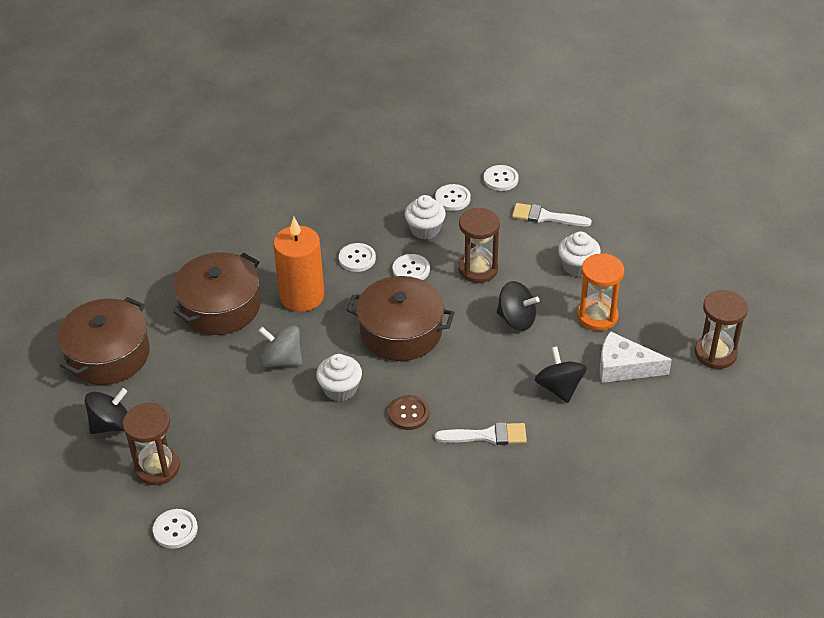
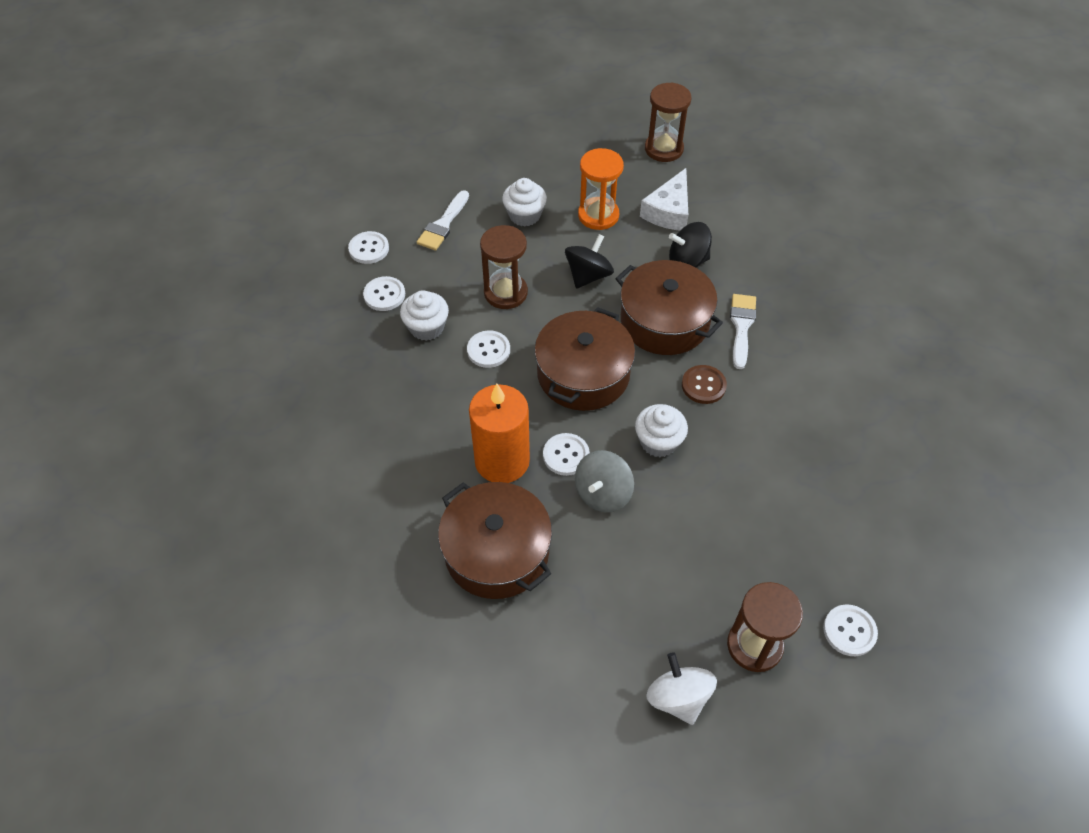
camera: 80 degrees left, 10 degrees up
(108, 355) = (552, 697): brown pot -> brown pot (664, 321)
(111, 425) = (678, 698): black spinning top -> white spinning top
(357, 258) = (454, 398): white button -> white button (566, 455)

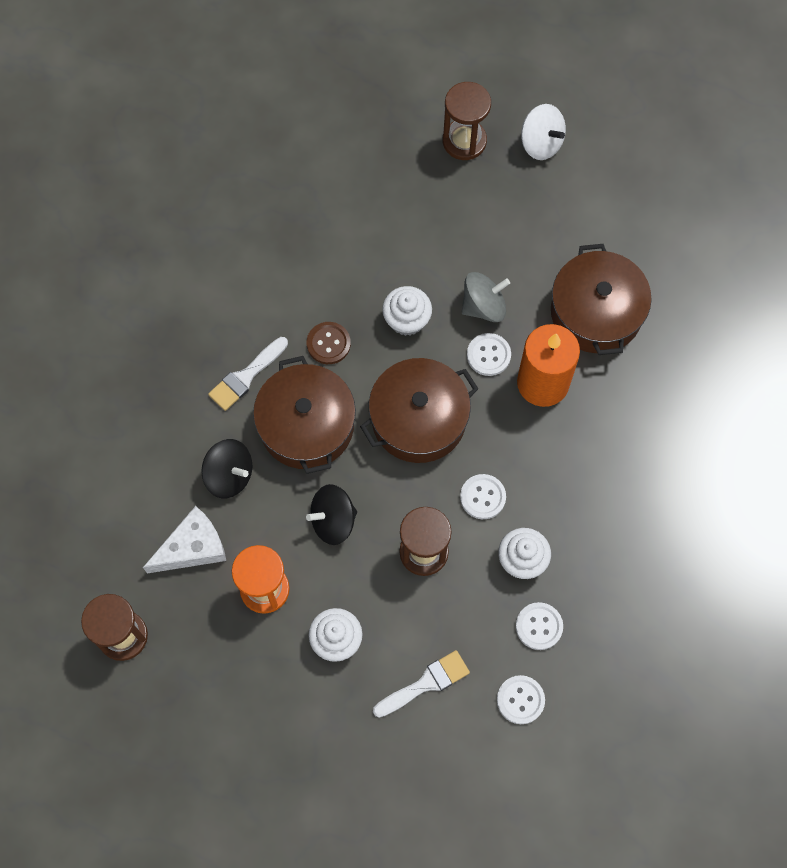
camera: 145 degrees left, 15 degrees up
(678, 698) = (541, 143): white spinning top -> white spinning top turned 60 degrees counterclockwise
(849, 631) = (393, 111): white button -> none

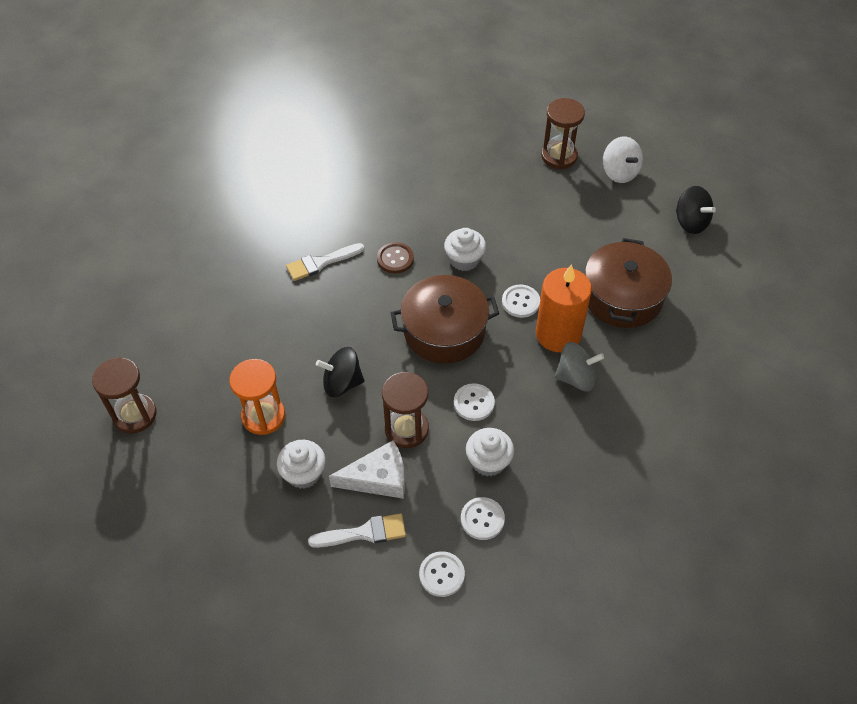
camera: 20 degrees right, 15 degrees down
(192, 547) = (221, 368): white cheese -> white cheese (378, 478)
(229, 475) = (275, 326): black spinning top -> black spinning top (690, 222)
(306, 425) = (352, 309): brown pot -> none
(483, 306) = (530, 267): grey spinning top -> grey spinning top (576, 378)

